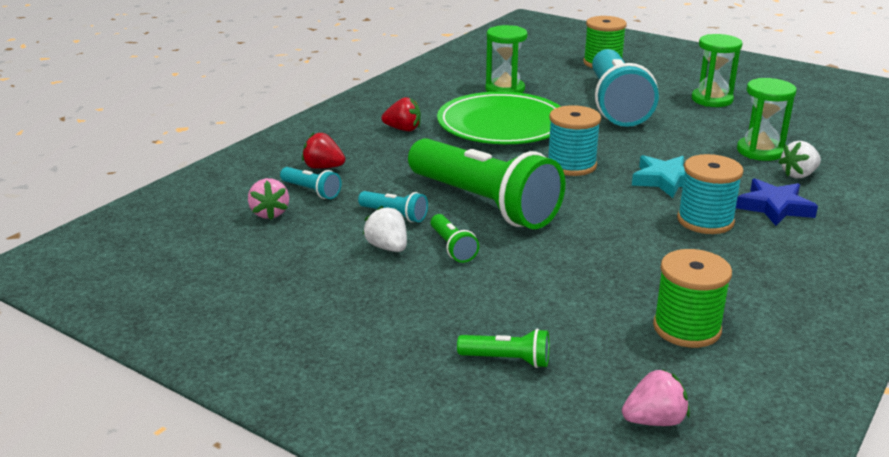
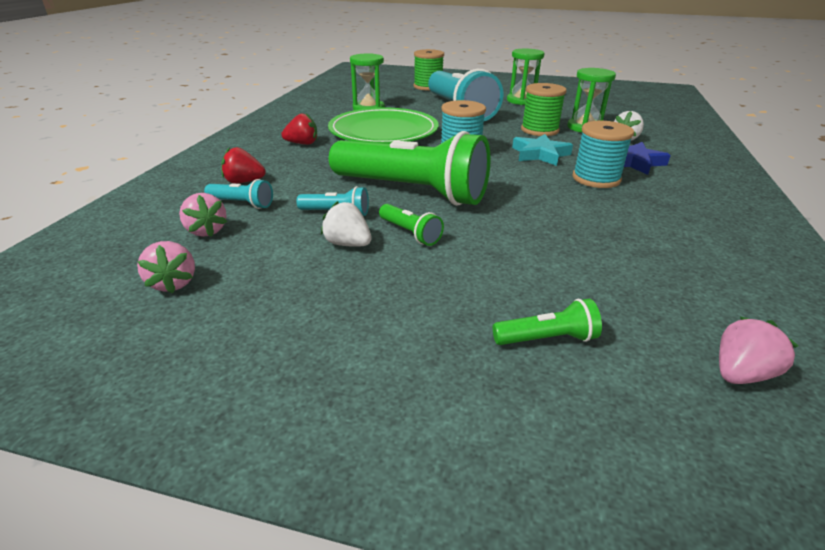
camera: 20 degrees left, 5 degrees up
(227, 256) = (173, 283): none -> pink strawberry
(686, 328) = (671, 269): green spool -> green spool (539, 130)

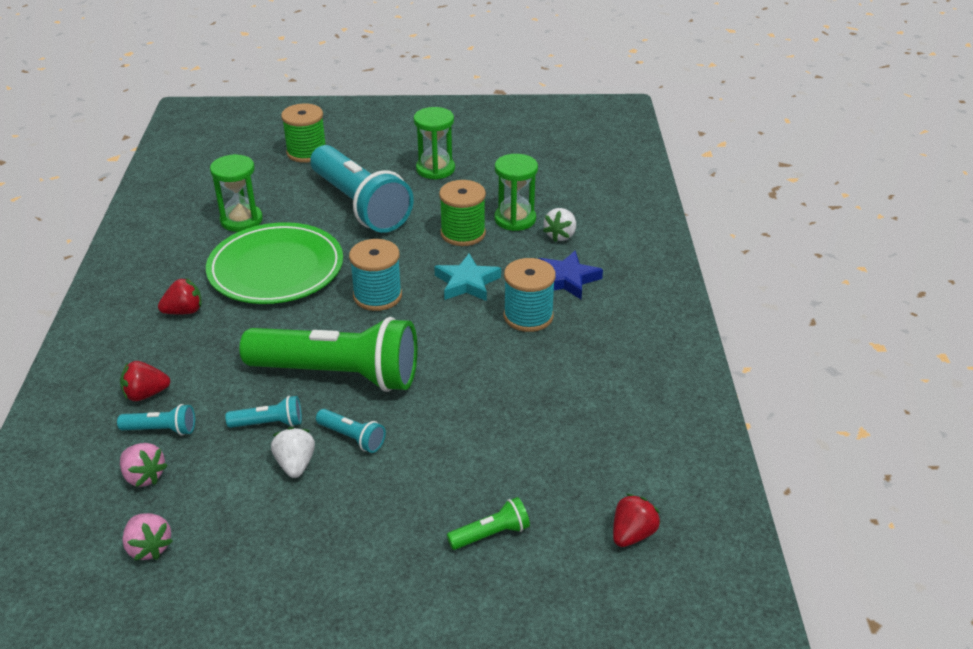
camera: 15 degrees left, 5 degrees up
(347, 244) = (295, 464): white strawberry -> white strawberry turned 60 degrees clockwise
(410, 233) = (352, 438): green flashlight -> turquoise flashlight
(740, 374) = (632, 534): pink strawberry -> red strawberry

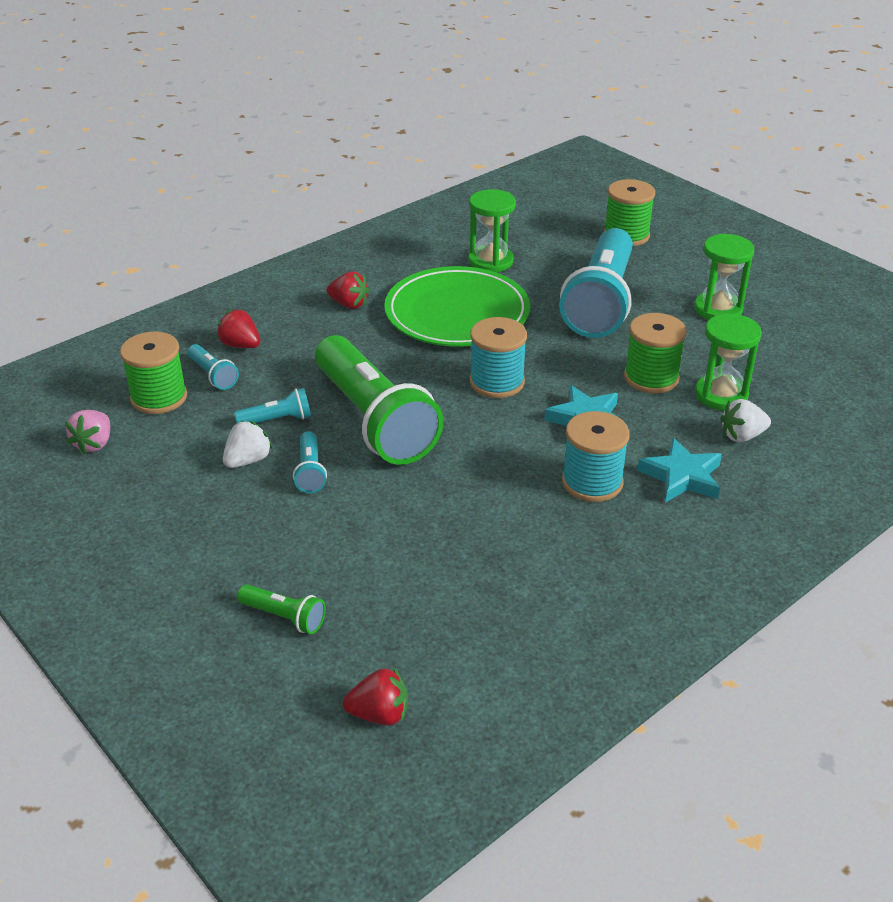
camera: 50 degrees right, 0 degrees up
(144, 476) = (159, 397): pink strawberry -> green spool
(269, 423) = (277, 420): turquoise flashlight -> turquoise flashlight turned 60 degrees counterclockwise
(567, 279) = (682, 477): blue star -> turquoise star

